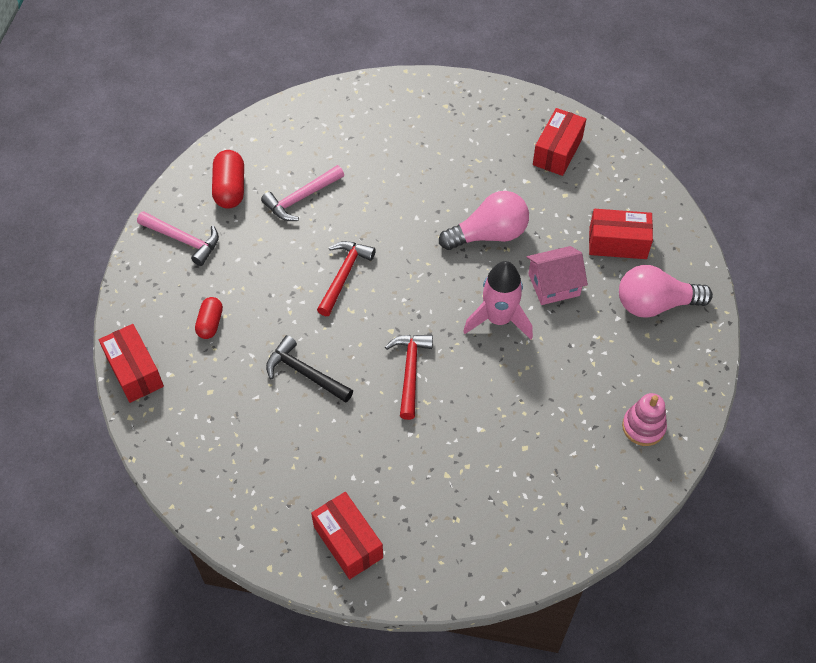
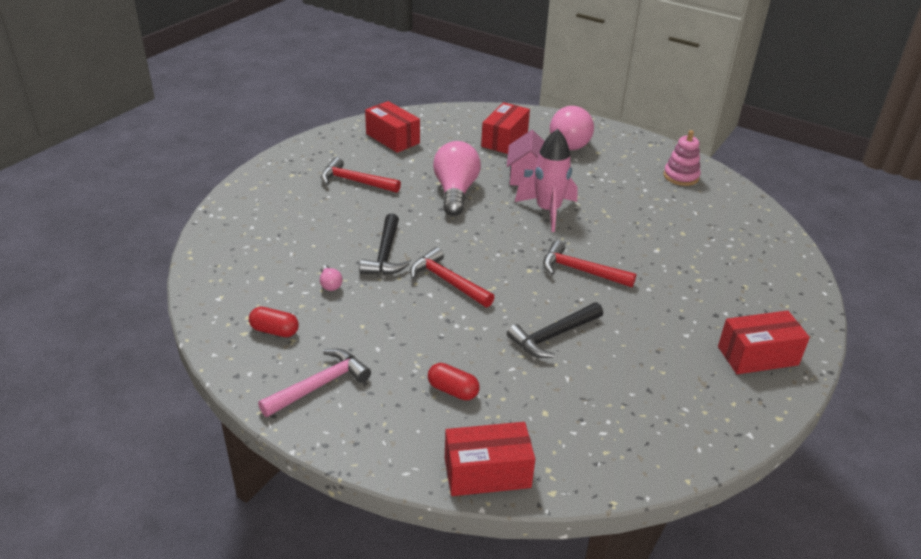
camera: 70 degrees left, 20 degrees down
(230, 188) = (274, 331): red capsule -> red capsule, size x0.65
(301, 198) = (330, 284): pink hammer -> pink light bulb
(360, 219) = (385, 254): none -> black hammer
(461, 154) = (355, 182): none -> red hammer

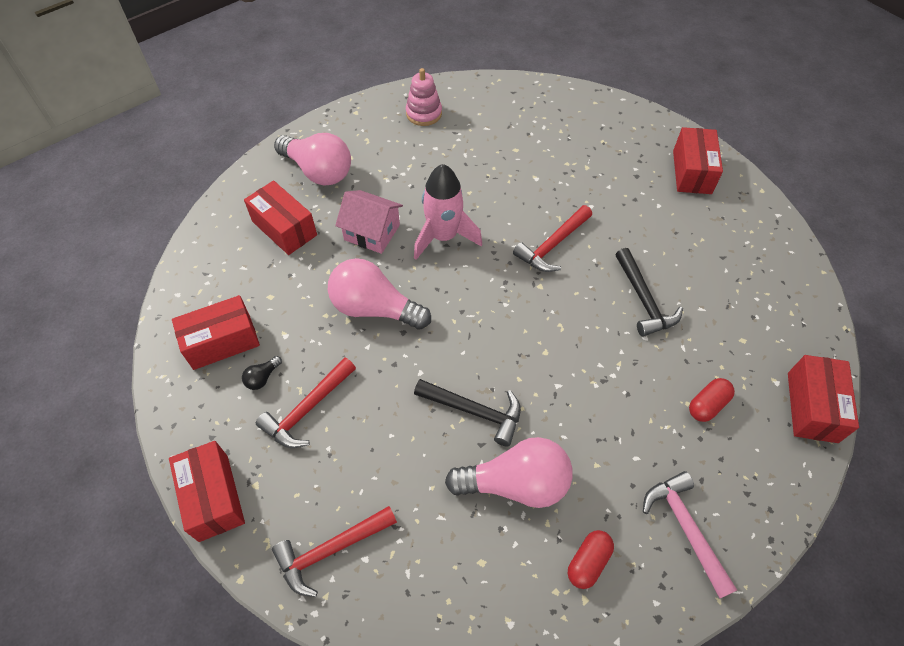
camera: 70 degrees left, 20 degrees up
(278, 162) = (213, 497): none -> red box
(330, 284) = (516, 483): pink light bulb -> pink light bulb, size x2.48
(372, 159) = (262, 378): none -> black light bulb
(447, 281) = (540, 363): red hammer -> red hammer (331, 550)

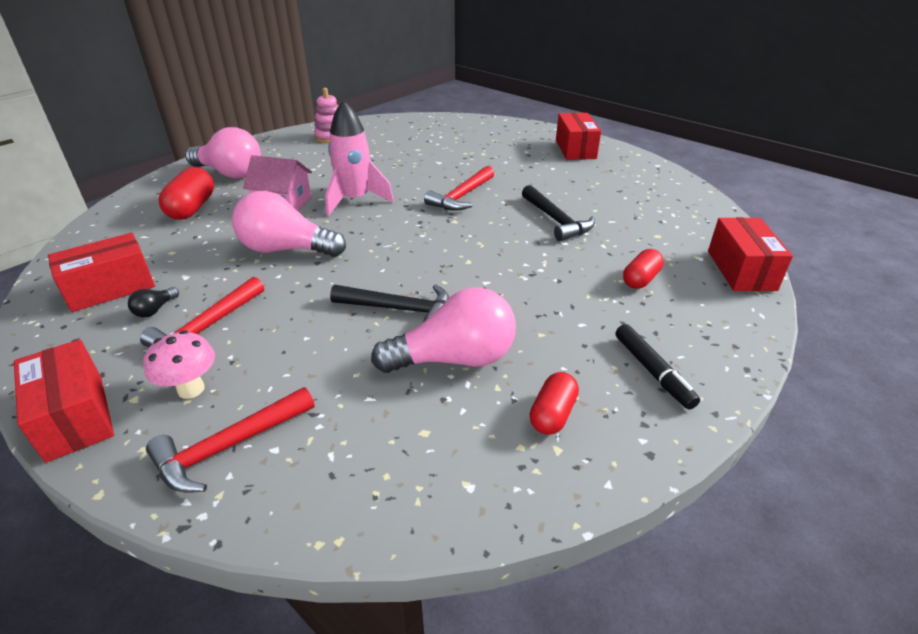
camera: 10 degrees left, 20 degrees down
(284, 228) = (192, 208): red box -> red capsule
(299, 482) = (191, 389): none -> pink mushroom
(685, 528) = (652, 371): pink hammer -> black marker

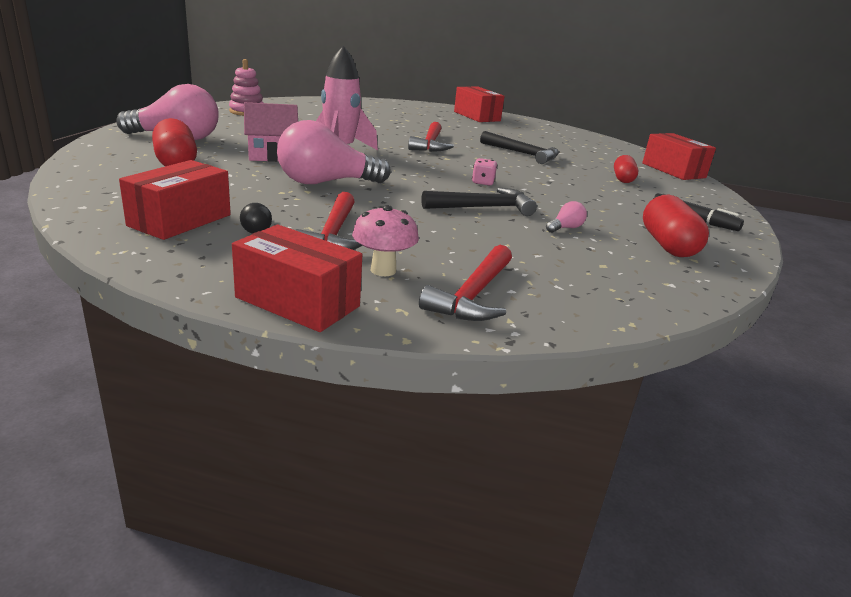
camera: 30 degrees left, 10 degrees down
(448, 266) = (483, 182): none -> pink dice
(454, 359) = (565, 228): pink light bulb -> pink light bulb, size x0.40
(552, 414) = (668, 245): red capsule -> red capsule, size x1.55

